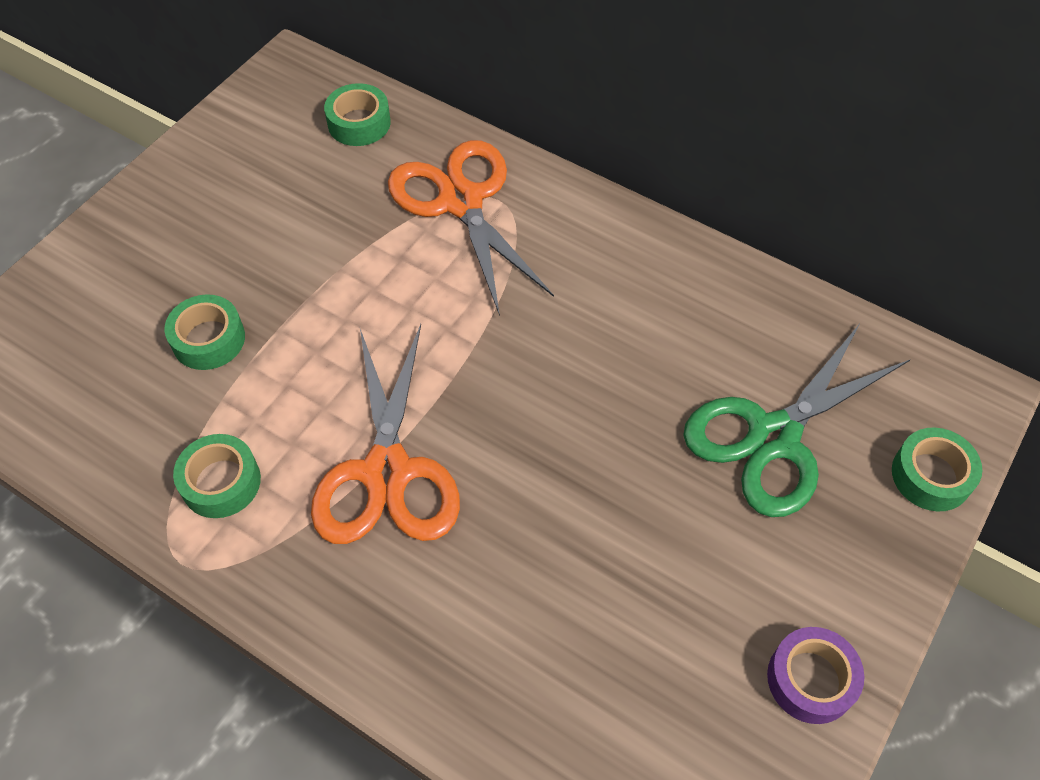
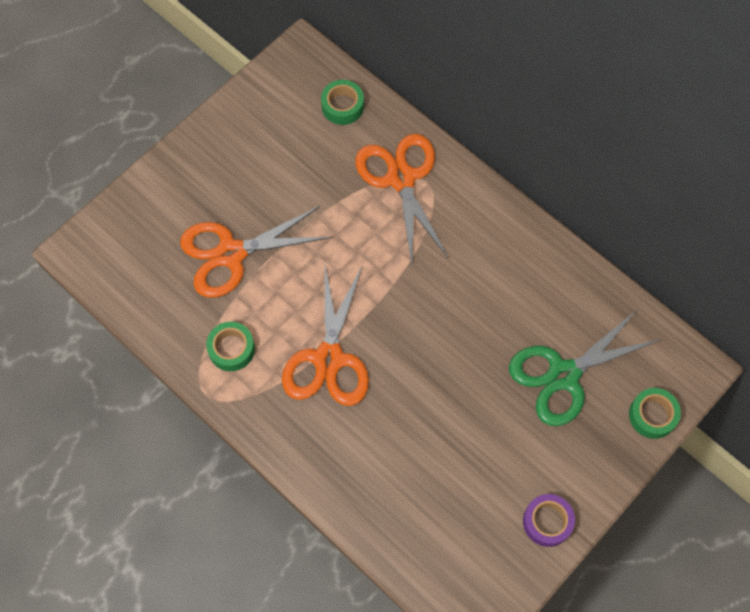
camera: 10 degrees right, 10 degrees up
(208, 339) = (231, 254): green tape -> orange scissors

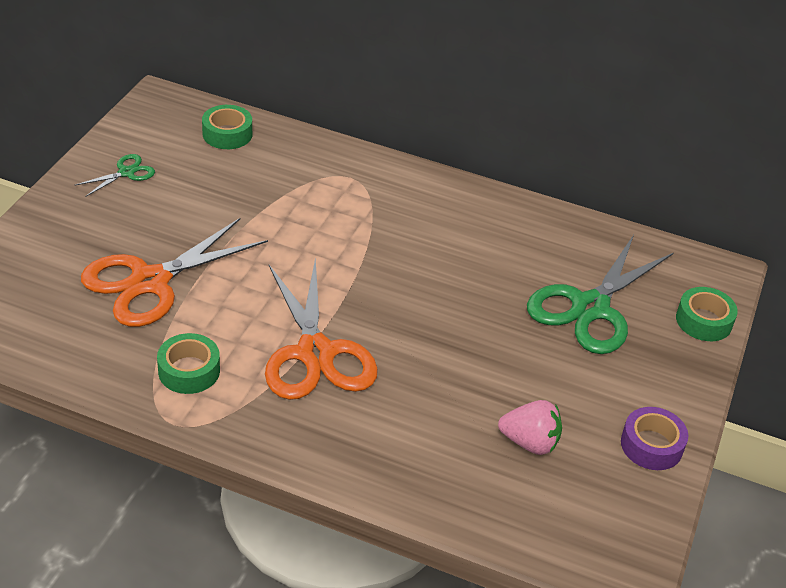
camera: 25 degrees left, 25 degrees down
(248, 132) = (126, 172): none -> green scissors
(401, 178) = (322, 180): orange scissors -> none
(455, 490) = (529, 442): none -> pink strawberry

